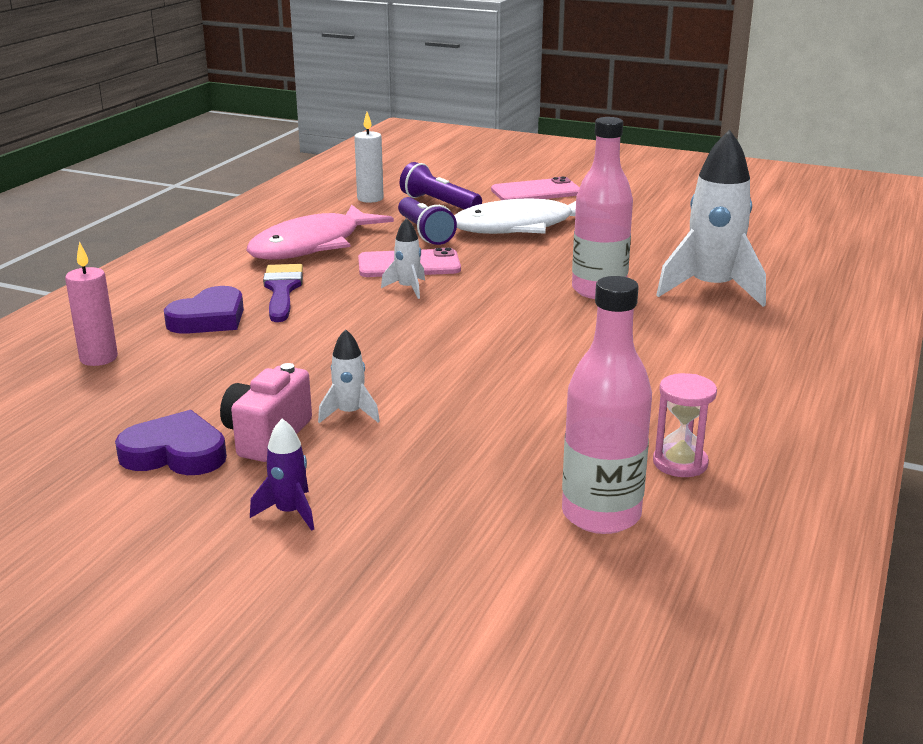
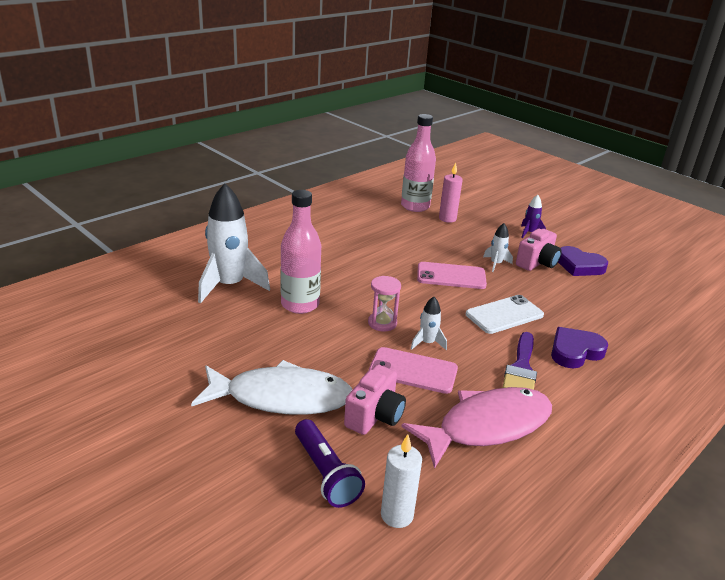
camera: 160 degrees left, 5 degrees up
(99, 358) = (640, 334): pink candle -> pink candle (447, 219)
(315, 338) = (504, 315): none -> white phone
(424, 233) = (375, 416): purple flashlight -> pink camera
(536, 191) = (200, 466): pink phone -> pink phone (451, 276)
(680, 463) = (369, 212): pink hourglass -> pink hourglass (382, 323)

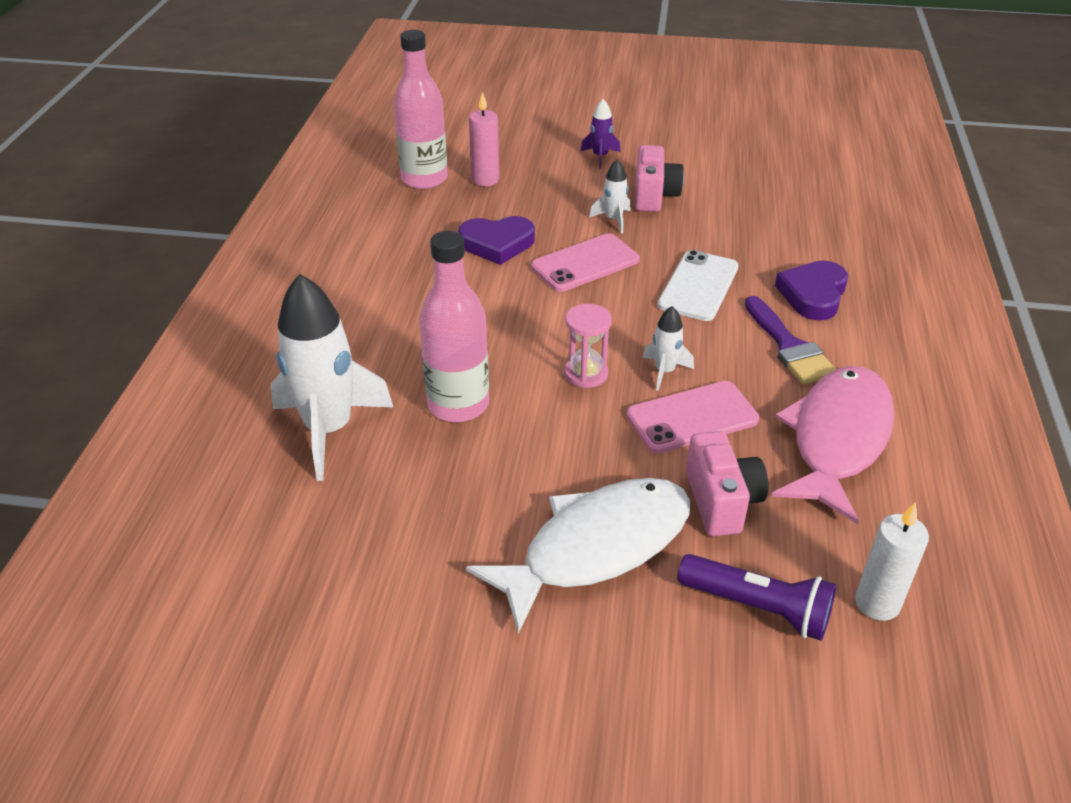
camera: 35 degrees left, 10 degrees up
(579, 266) = (699, 178): purple heart -> purple heart (497, 244)

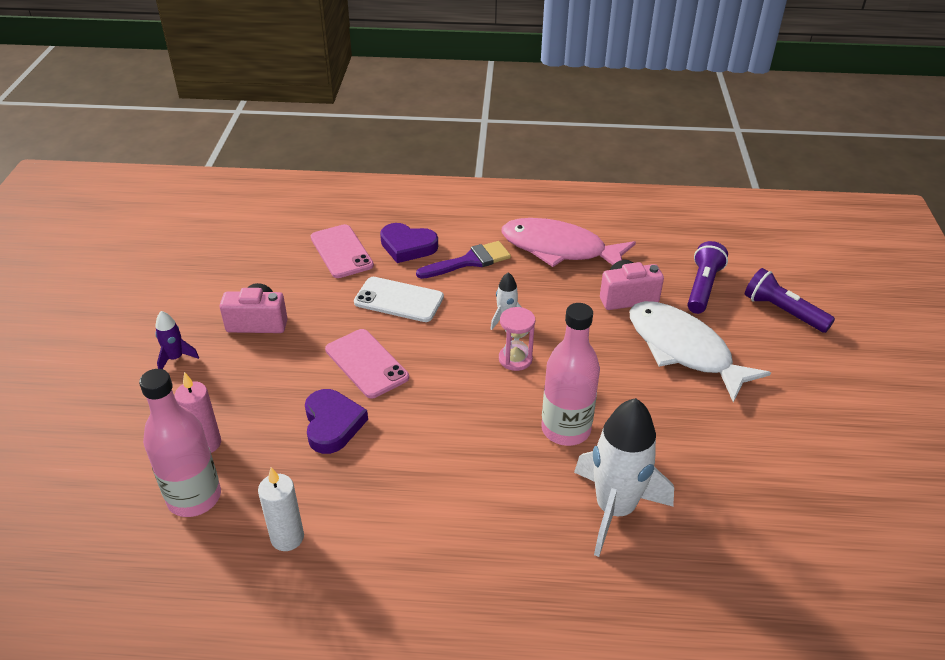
camera: 95 degrees left, 0 degrees up
(613, 220) = (296, 347): white rocket -> none
(692, 417) = (553, 307): pink phone -> pink phone (341, 251)
(696, 717) = (783, 311): none -> purple flashlight
(877, 603) = (682, 247): white candle -> white candle (287, 538)

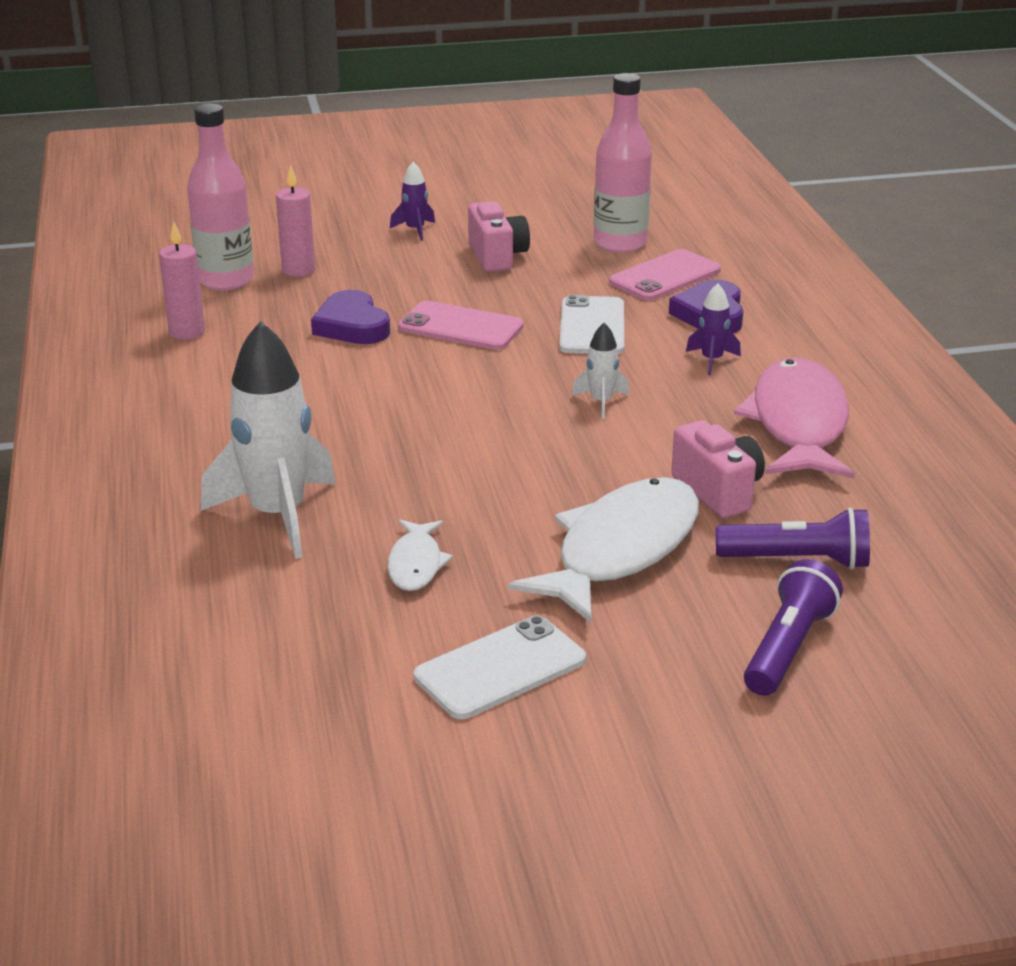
camera: 75 degrees right, 10 degrees down
(287, 538) = (187, 332): white candle -> pink candle
(332, 424) = (352, 326): purple heart -> purple heart turned 90 degrees clockwise
(366, 363) = (461, 327): pink phone -> pink phone turned 75 degrees clockwise
(469, 261) = (712, 360): purple brush -> purple rocket
(515, 359) = (522, 418): pink hourglass -> none
(566, 429) = (404, 468): pink bottle -> pink bottle (620, 243)
(687, 444) = (415, 564): none -> white fish
(801, 425) = (500, 668): none -> white phone

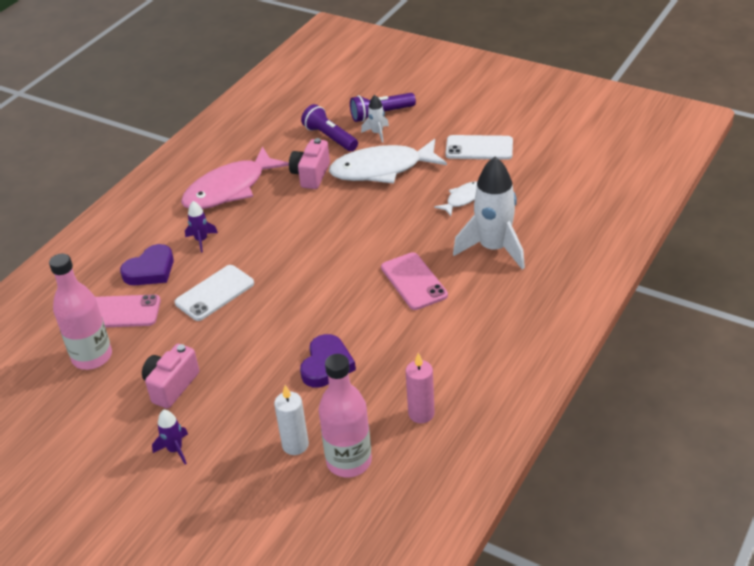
camera: 135 degrees left, 10 degrees up
(298, 270) = (295, 445): pink candle -> white candle
(461, 327) = (275, 330): pink phone -> pink phone (414, 281)
(601, 402) = (285, 241): white rocket -> white rocket (377, 133)

